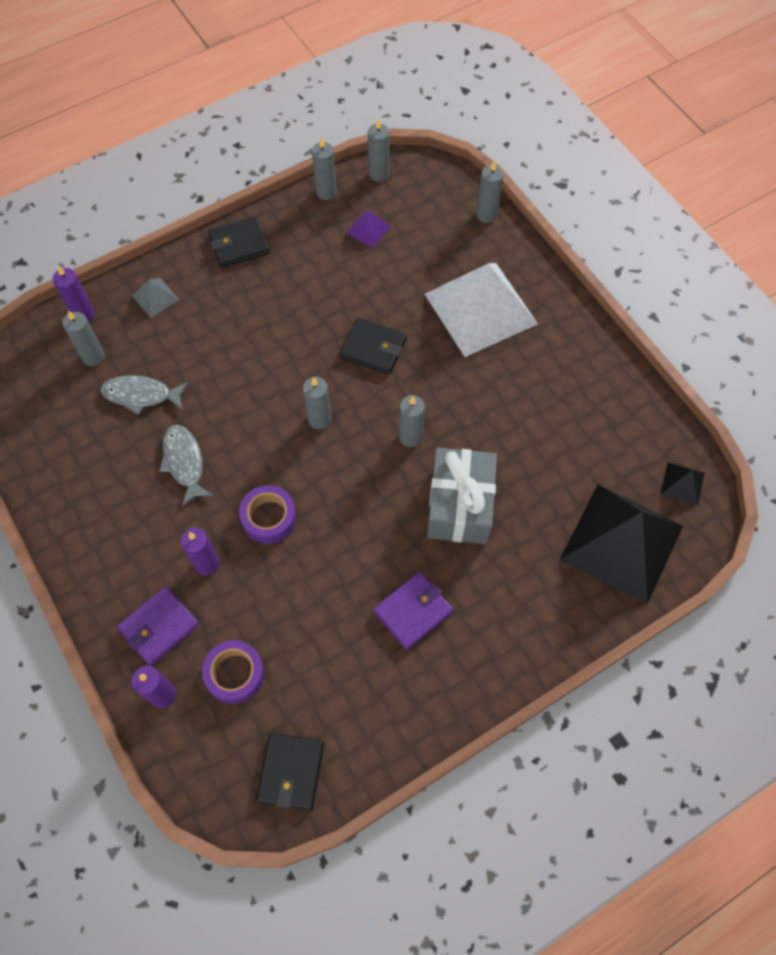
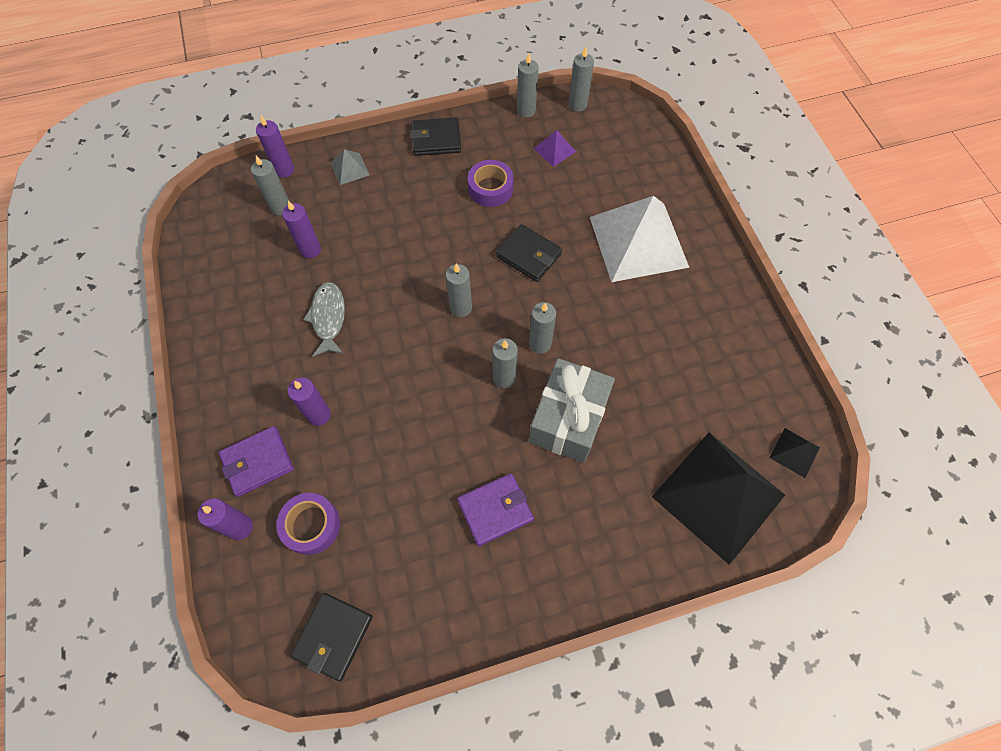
camera: 15 degrees right, 0 degrees up
(141, 395) = (310, 250): grey fish -> purple candle
(269, 518) = (388, 387): purple tape -> purple tape (490, 188)
(486, 214) = (666, 159): grey candle -> grey candle (504, 378)

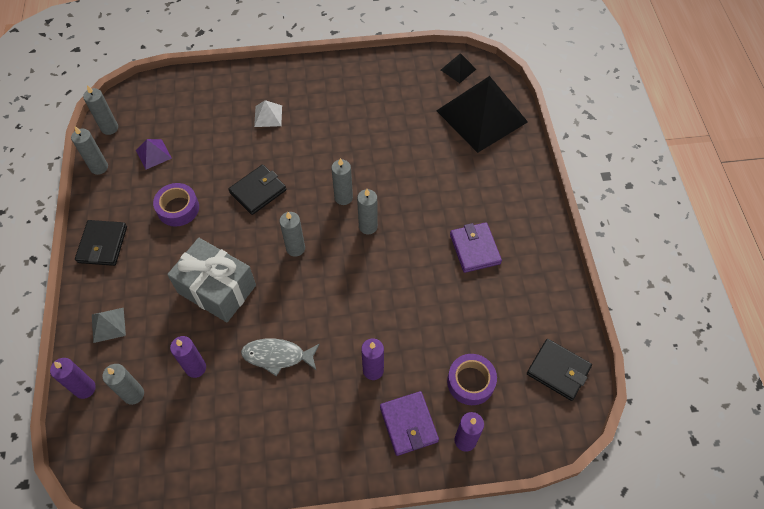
camera: 80 degrees left, 5 degrees down
(568, 419) = (411, 190): grey gift -> grey gift (217, 289)
(638, 241) = (268, 116): white pyramid -> white pyramid, size x0.41

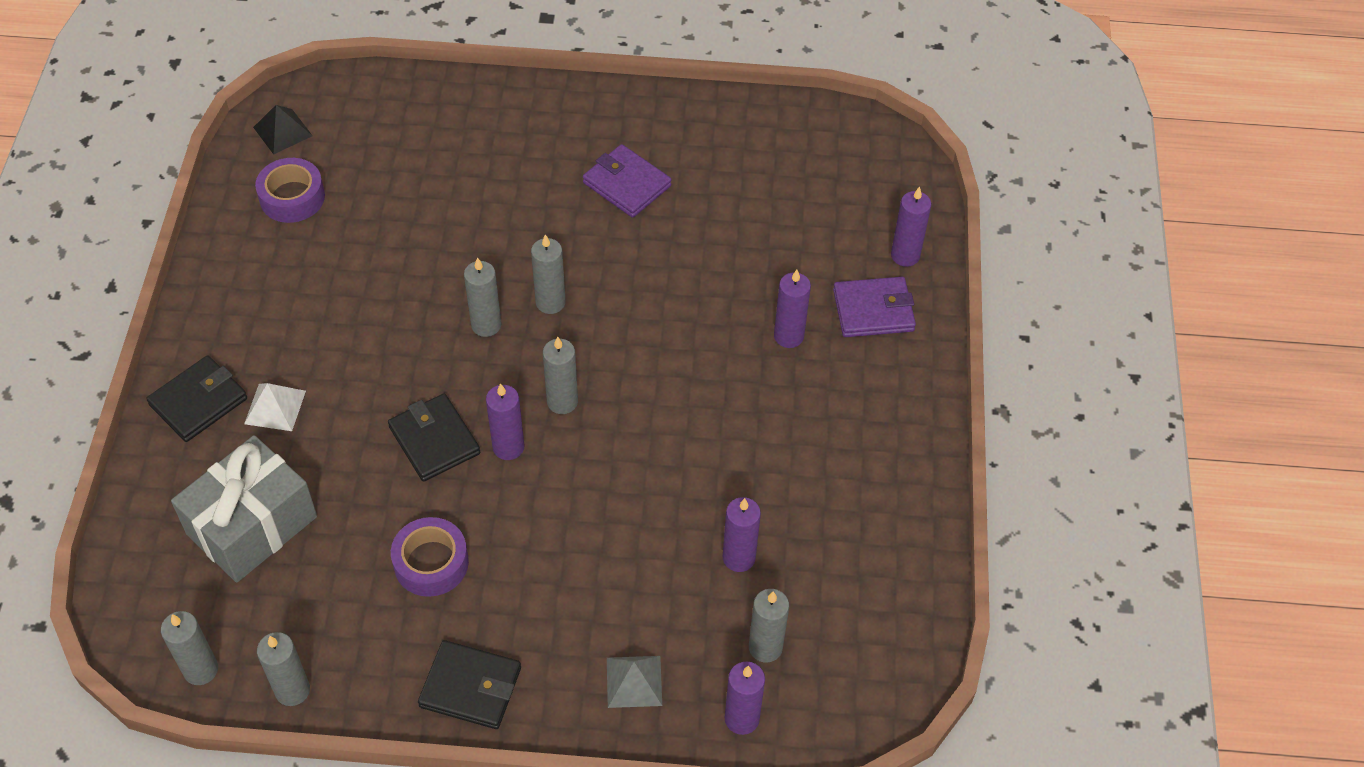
camera: 80 degrees left, 5 degrees down
(153, 154) = (294, 596): purple pyramid -> none
(217, 289) = (607, 517): grey gift -> grey gift (252, 525)
(259, 228) = (508, 447): none -> purple candle
(277, 356) = (742, 448): grey fish -> none
(470, 382) = (827, 233): purple tape -> purple tape (292, 197)
(475, 249) = (627, 184): purple wallet -> purple wallet turned 45 degrees clockwise
(482, 116) = (390, 123): black pyramid -> none
(558, 370) = (829, 141): black wallet -> black wallet (198, 402)

